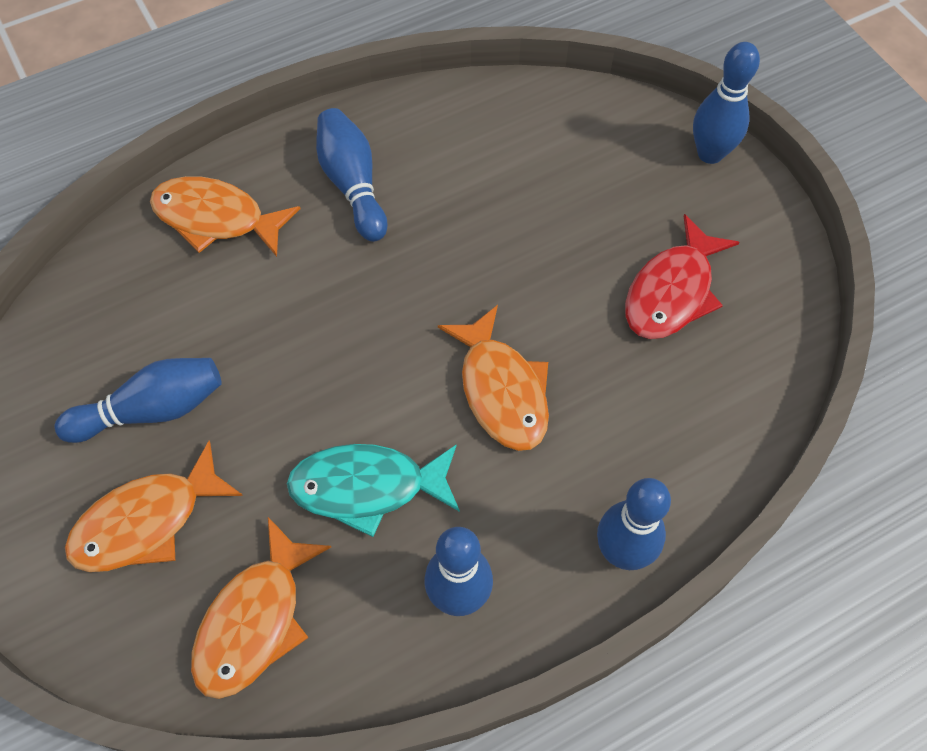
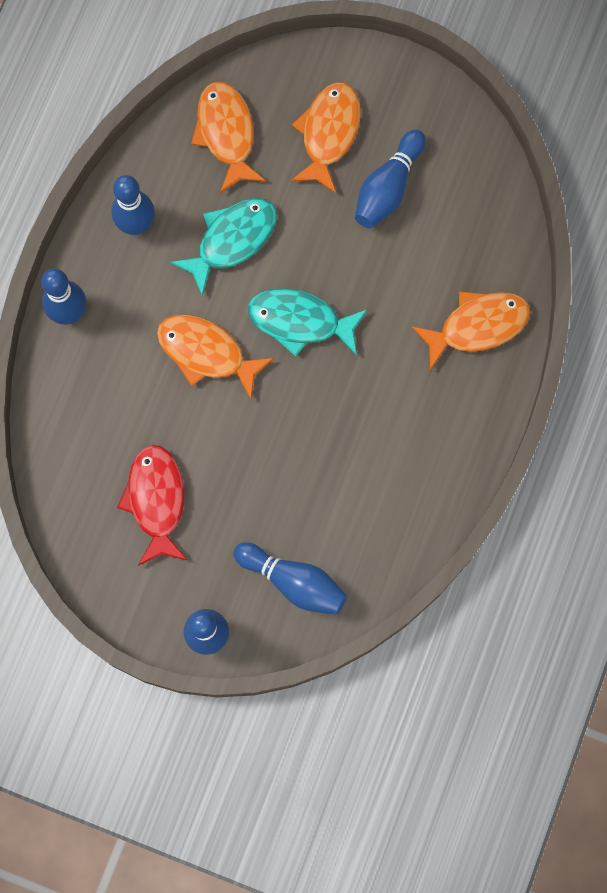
camera: 140 degrees right, 15 degrees up
(353, 185) = (418, 418): blue bowling pin -> blue bowling pin (293, 582)
(376, 348) = (300, 321): none -> turquoise fish

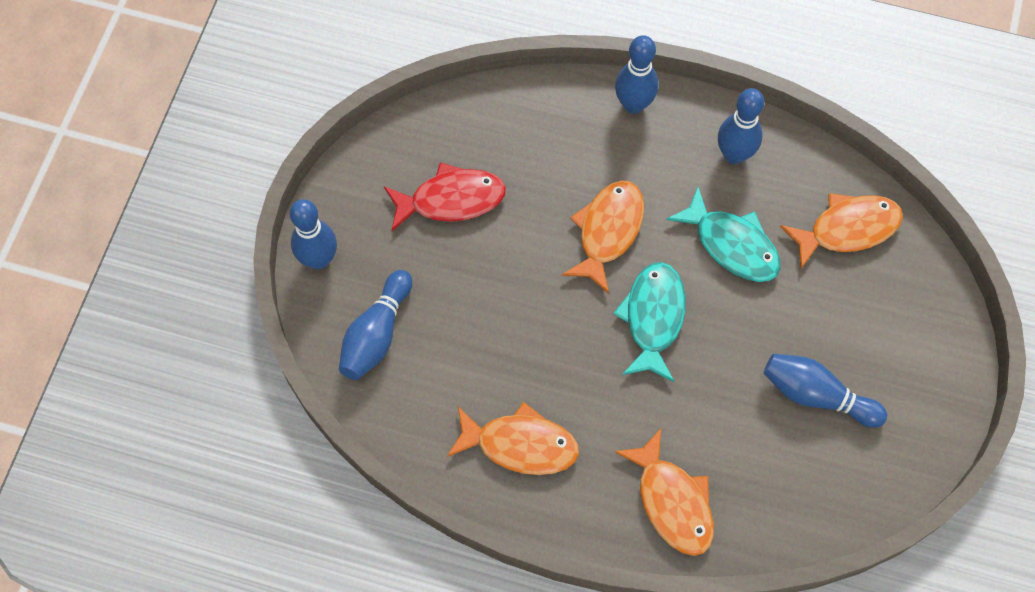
camera: 85 degrees right, 10 degrees down
(328, 134) = (867, 329): orange fish -> orange fish (520, 445)

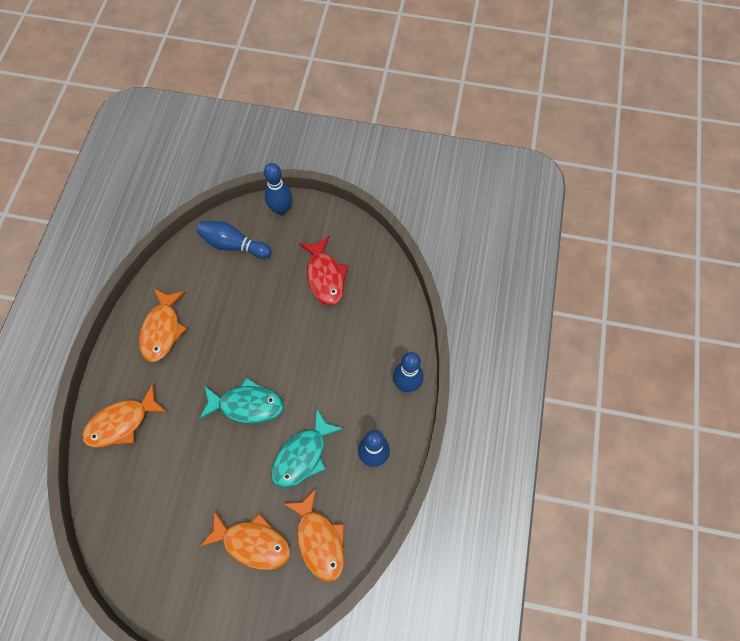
camera: 85 degrees right, 0 degrees up
(608, 231) = (308, 372): orange fish -> orange fish (252, 543)
(816, 395) = (191, 517): blue bowling pin -> none

